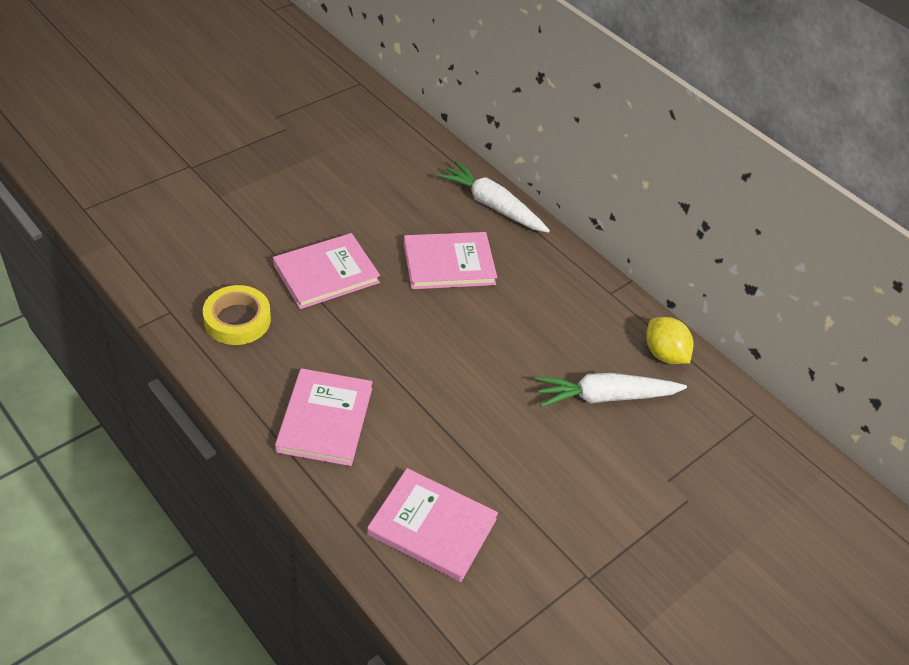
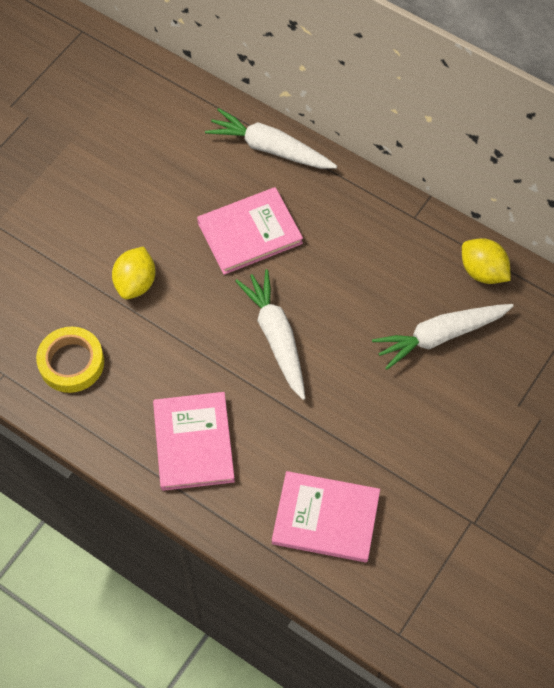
camera: 10 degrees left, 15 degrees up
(326, 274) = (136, 283): pink book -> yellow lemon
(442, 353) = (276, 337): none -> white carrot

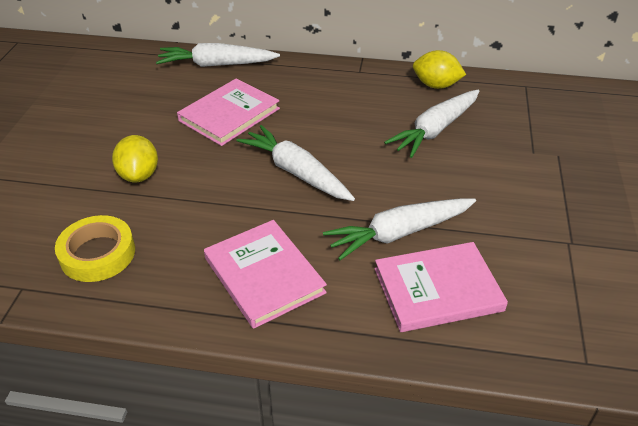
camera: 25 degrees left, 20 degrees down
(328, 448) = (399, 233): none -> white carrot

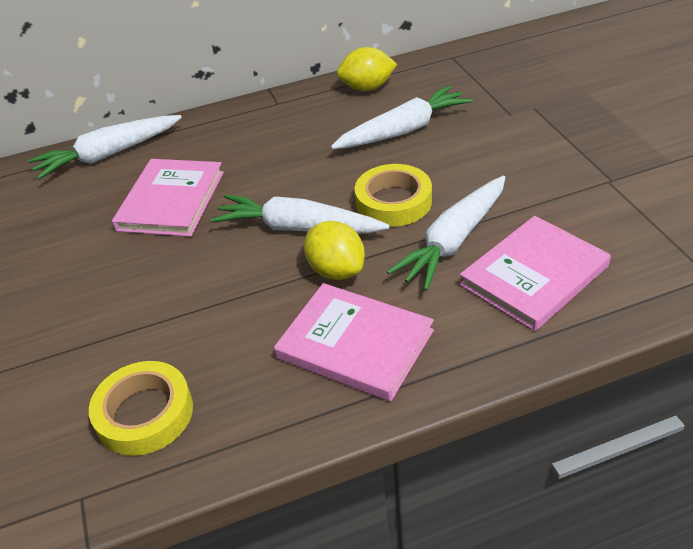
camera: 25 degrees left, 0 degrees up
(139, 175) = (119, 308): yellow lemon -> yellow lemon (336, 270)
(380, 182) = (393, 201): none -> yellow tape
(435, 130) = (403, 130): white carrot -> white carrot turned 135 degrees counterclockwise

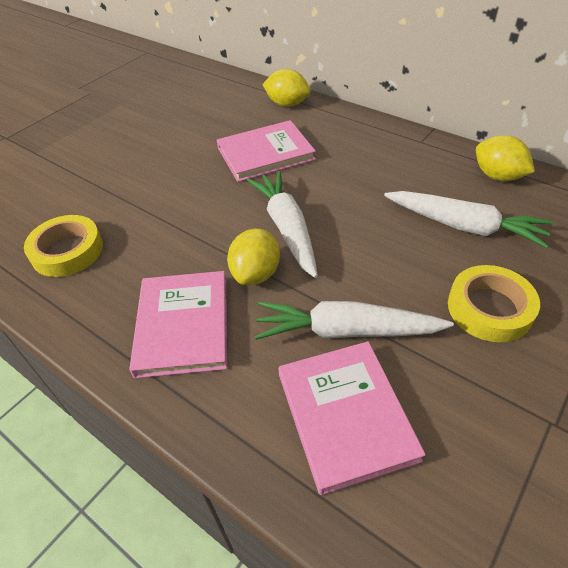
camera: 55 degrees right, 5 degrees up
(108, 155) = (287, 104): white carrot -> yellow lemon
(393, 201) = (364, 266): yellow tape -> yellow tape (489, 308)
(534, 275) = (346, 415): pink book -> pink book turned 60 degrees clockwise

